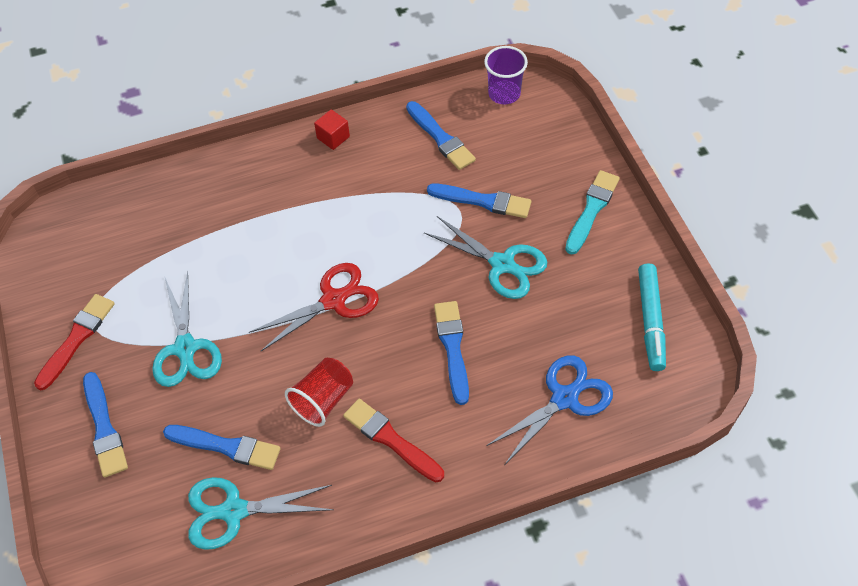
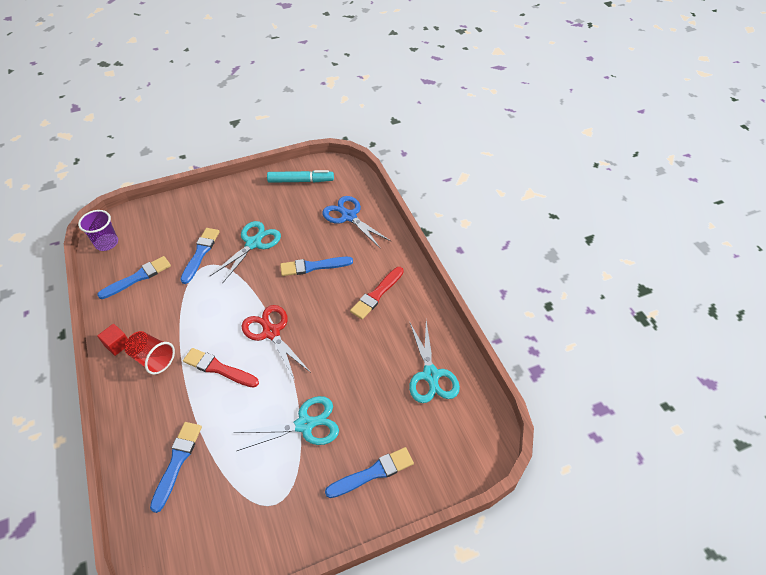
camera: 95 degrees left, 5 degrees down
(77, 338) = (290, 513): red brush -> red brush (218, 368)
(226, 447) = (385, 385): blue brush -> blue brush (177, 462)
(323, 400) = (349, 332): red cup -> red cup (153, 359)
(591, 210) = (218, 202): turquoise brush -> none

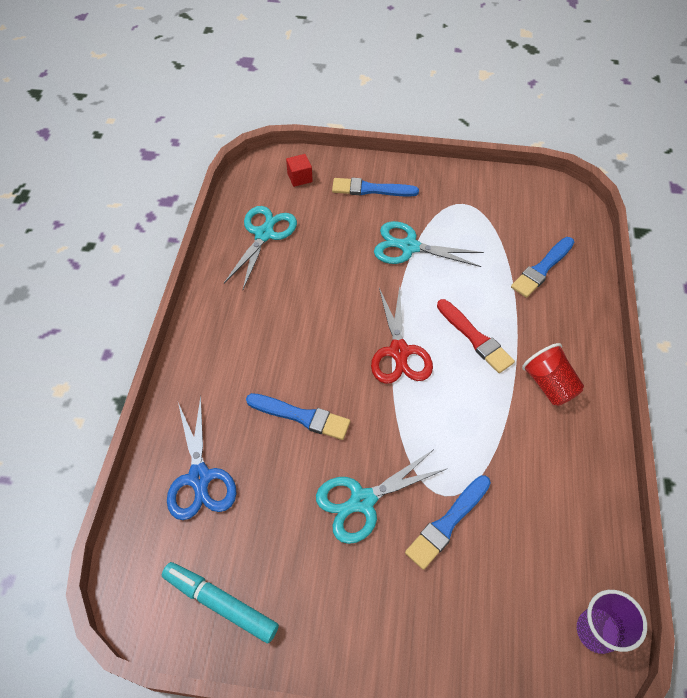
camera: 150 degrees left, 5 degrees up
(117, 344) = (592, 425): red cube -> red cube (300, 178)
(138, 277) = (552, 525): blue brush -> none
(377, 294) = (252, 339): red brush -> none

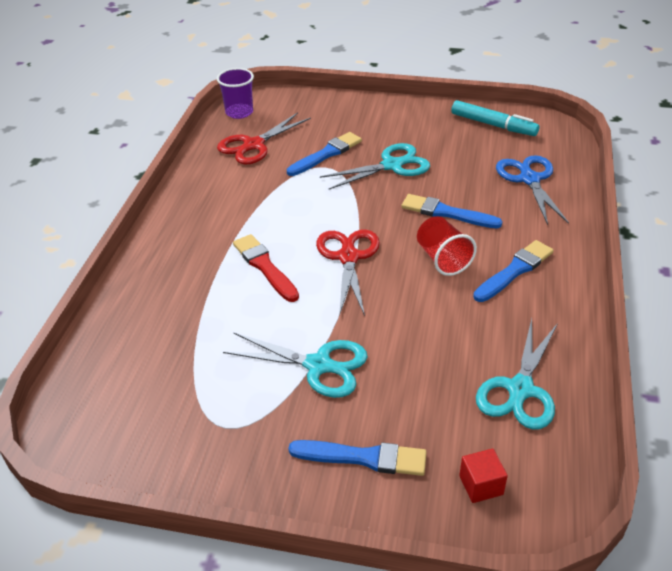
camera: 175 degrees left, 15 degrees down
(542, 269) = (157, 333): blue brush -> blue brush (514, 270)
(547, 542) = (253, 145): none -> red scissors
(549, 384) = (206, 229): red cup -> red cup (443, 259)

